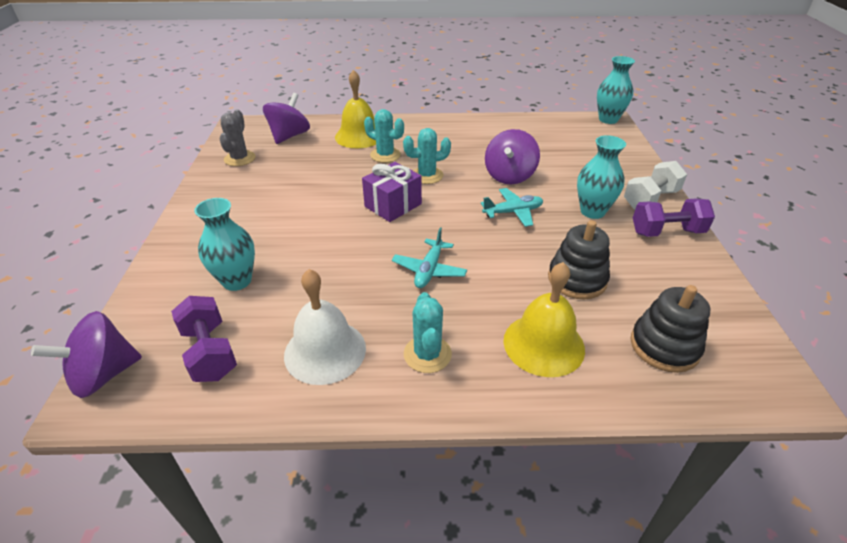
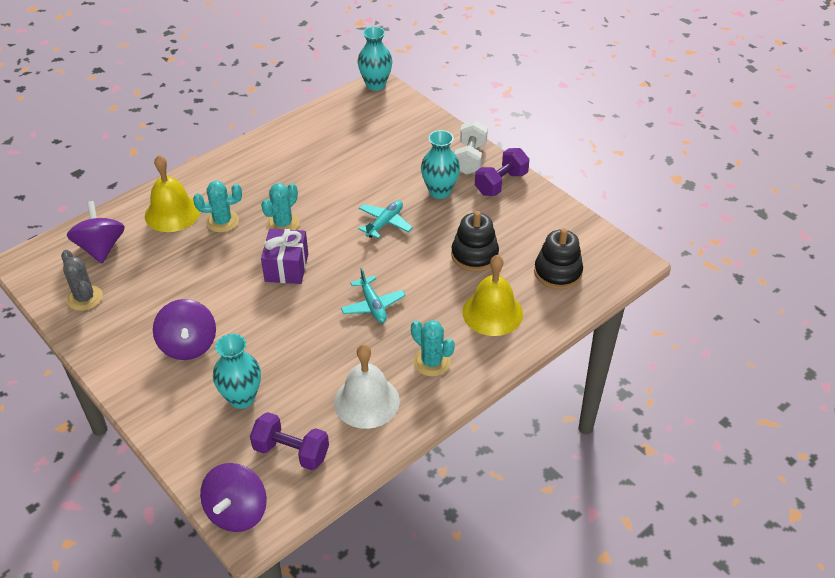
camera: 40 degrees left, 5 degrees up
(509, 176) = (350, 189): purple spinning top -> purple spinning top (188, 345)

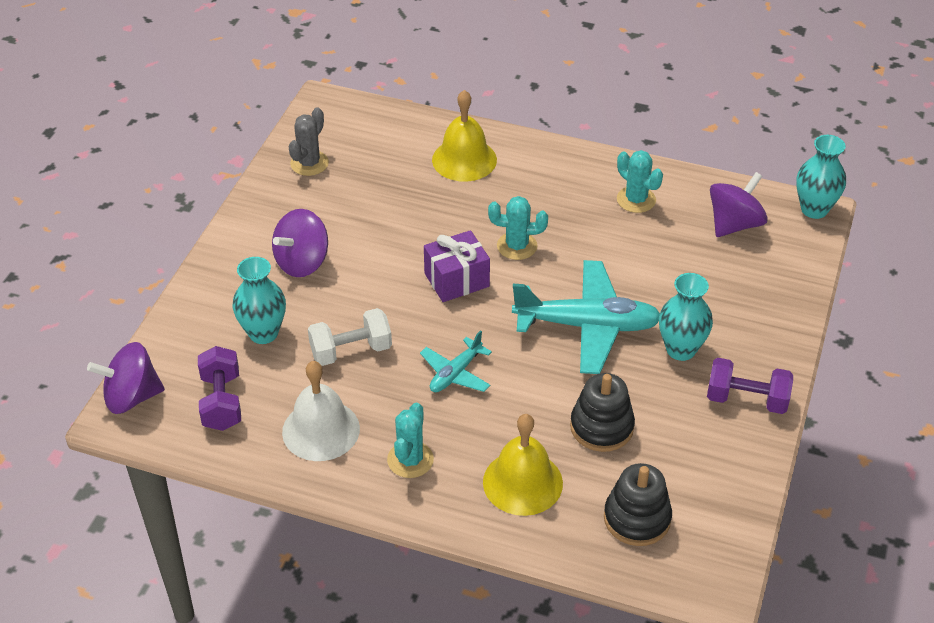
camera: 60 degrees right, 0 degrees up
(101, 248) = (379, 139): purple spinning top -> purple spinning top (734, 224)
(222, 221) = (482, 200): turquoise cactus -> turquoise cactus (636, 200)
(384, 223) = (587, 326): turquoise plane -> turquoise plane, size x1.91
(470, 159) = (764, 352): white dumbbell -> white dumbbell (351, 351)

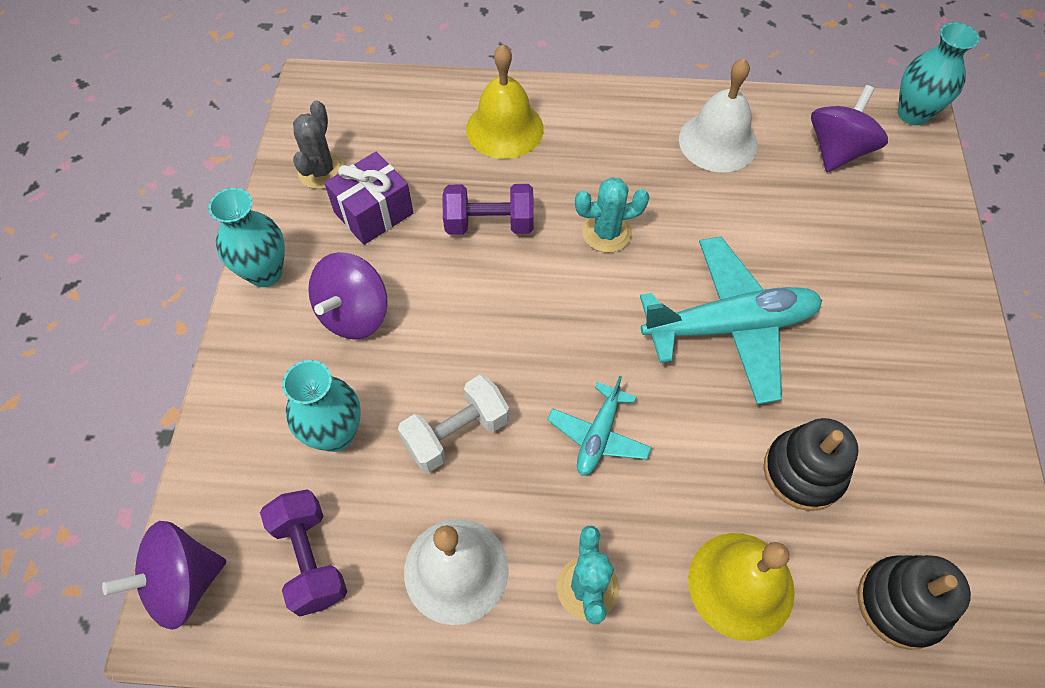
camera: 15 degrees left, 15 degrees up
(456, 280) = (552, 297): purple gift -> purple gift (373, 213)
(636, 200) = (718, 141): turquoise cactus -> white bell
(681, 349) = (849, 334): turquoise vase -> turquoise vase (265, 272)
(746, 399) = (952, 387): purple dumbbell -> purple dumbbell (489, 224)

